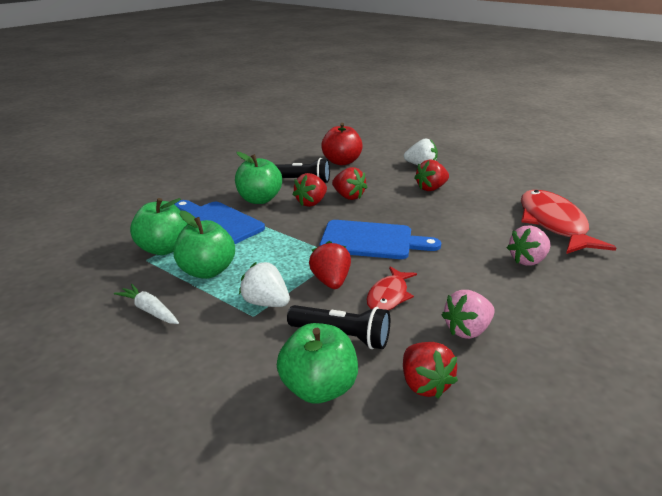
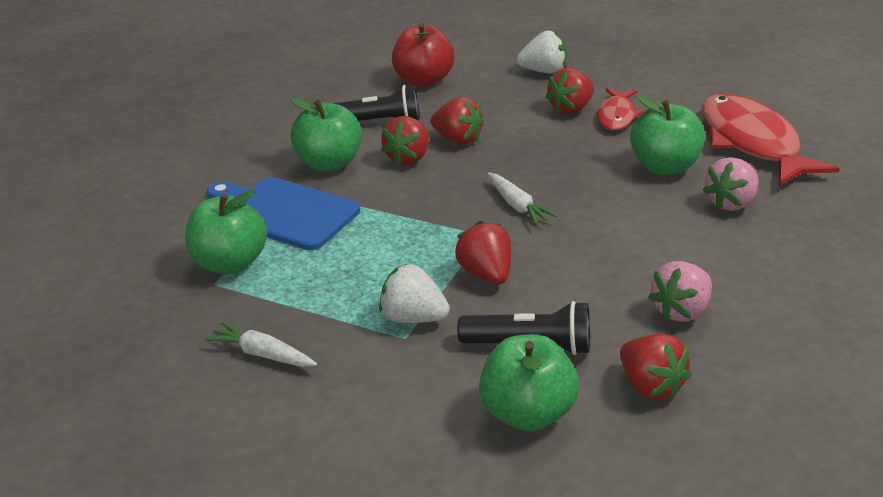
camera: 10 degrees left, 5 degrees up
(207, 271) = (311, 287): green apple -> green apple (665, 167)
(371, 241) = (517, 205): blue cutting board -> white carrot
(389, 296) = (569, 281): red fish -> red fish (617, 116)

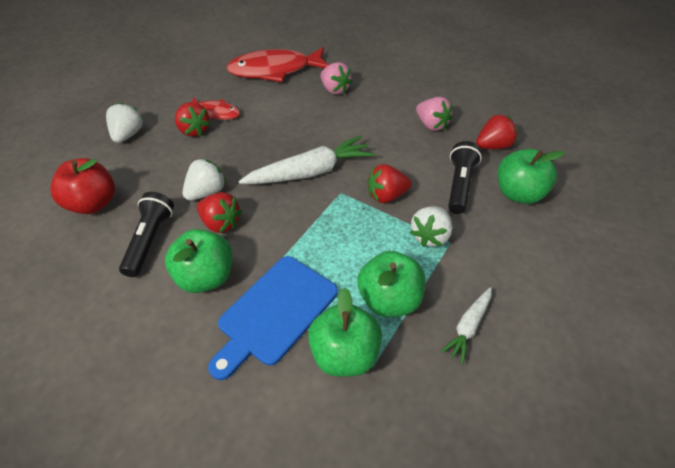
camera: 85 degrees left, 15 degrees up
(458, 139) = (206, 192): red strawberry -> white strawberry
(517, 205) = (310, 172): white carrot -> white carrot, size x1.87
(665, 167) = (287, 105): green apple -> green apple (389, 299)

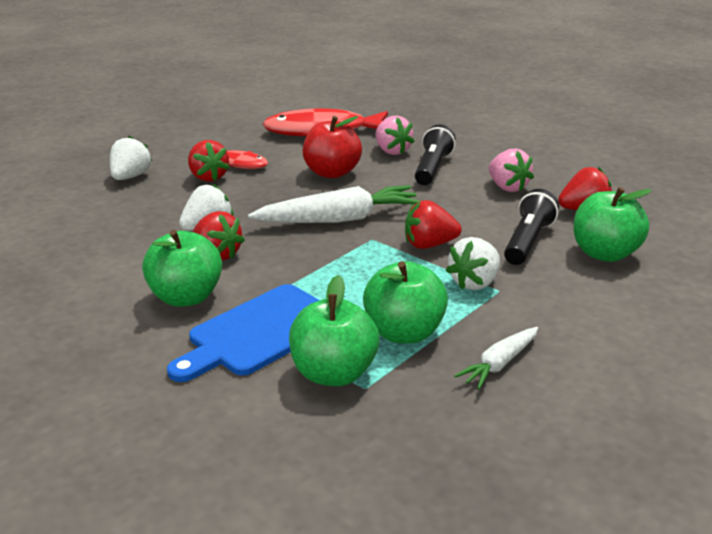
camera: 10 degrees right, 20 degrees down
(93, 203) = (75, 230): red apple -> red apple (332, 173)
(150, 240) = (131, 263): black flashlight -> black flashlight (432, 168)

